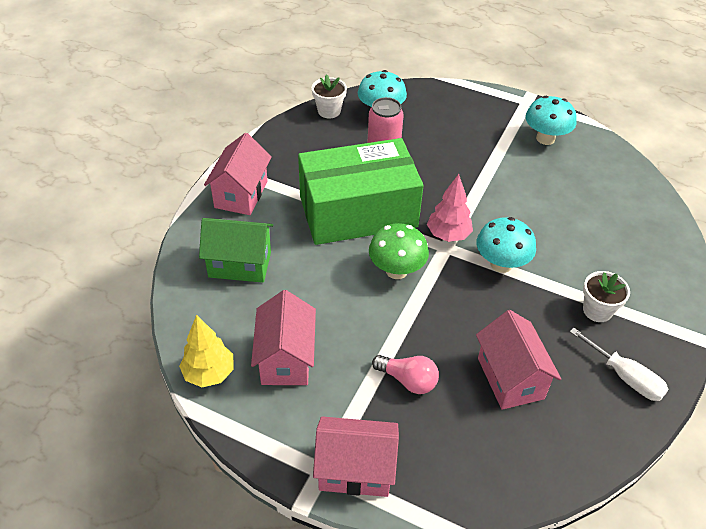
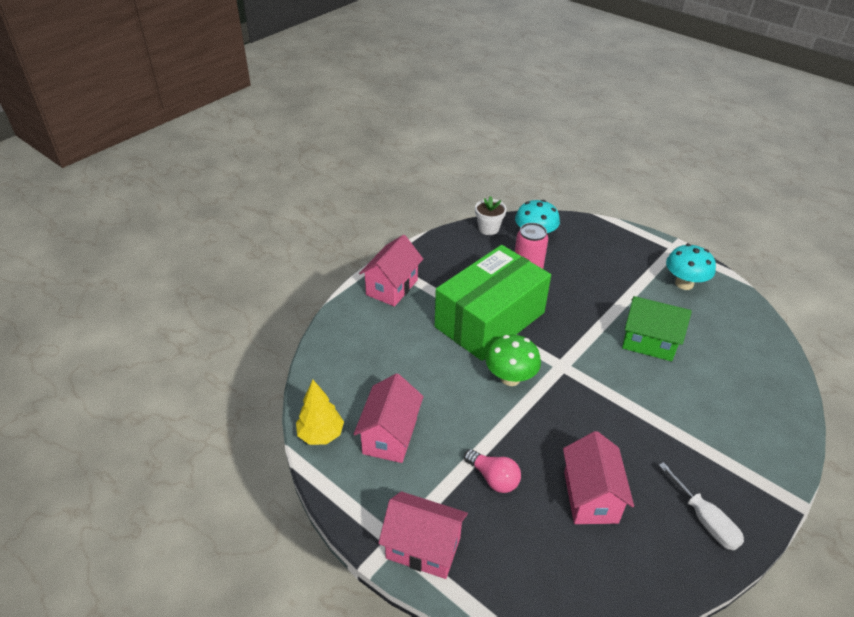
camera: 15 degrees right, 5 degrees down
(240, 264) = (374, 347): green house -> green house (649, 342)
(358, 211) = (490, 320): green box -> green box turned 45 degrees counterclockwise
(448, 235) = (567, 355): pink tree -> none
(501, 264) = (610, 390): turquoise mushroom -> none
(597, 310) = (693, 451): white flower pot -> none

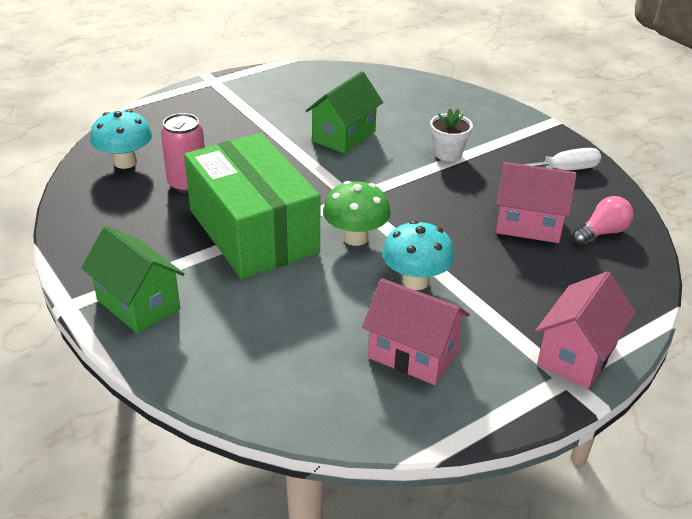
camera: 75 degrees left, 5 degrees down
(321, 435) = (391, 422): yellow tree -> none
(392, 287) = (138, 304): pink house -> green house
(488, 228) = (79, 193): white flower pot -> white flower pot (448, 153)
(493, 478) = (494, 283): pink light bulb -> pink light bulb (602, 232)
(684, 284) = (271, 92): turquoise mushroom -> turquoise mushroom (415, 281)

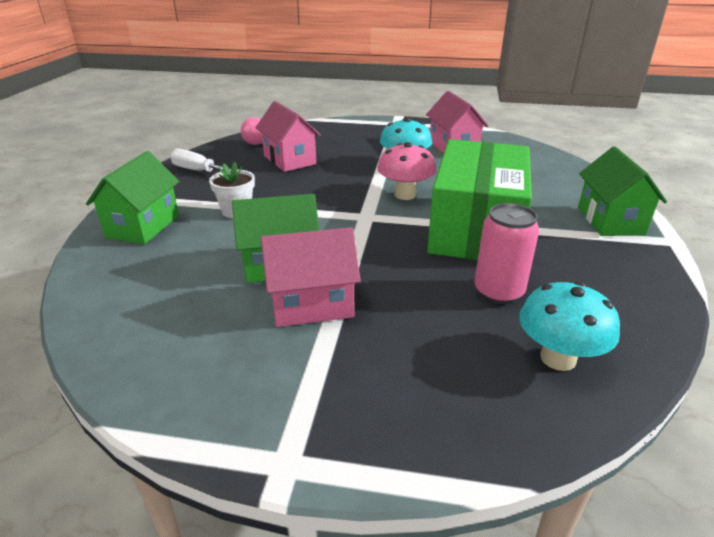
camera: 135 degrees left, 5 degrees down
(355, 238) = (405, 195): green mushroom -> pink mushroom
(475, 116) = (143, 226): none -> green house
(577, 355) = (378, 125): pink house -> pink house (311, 305)

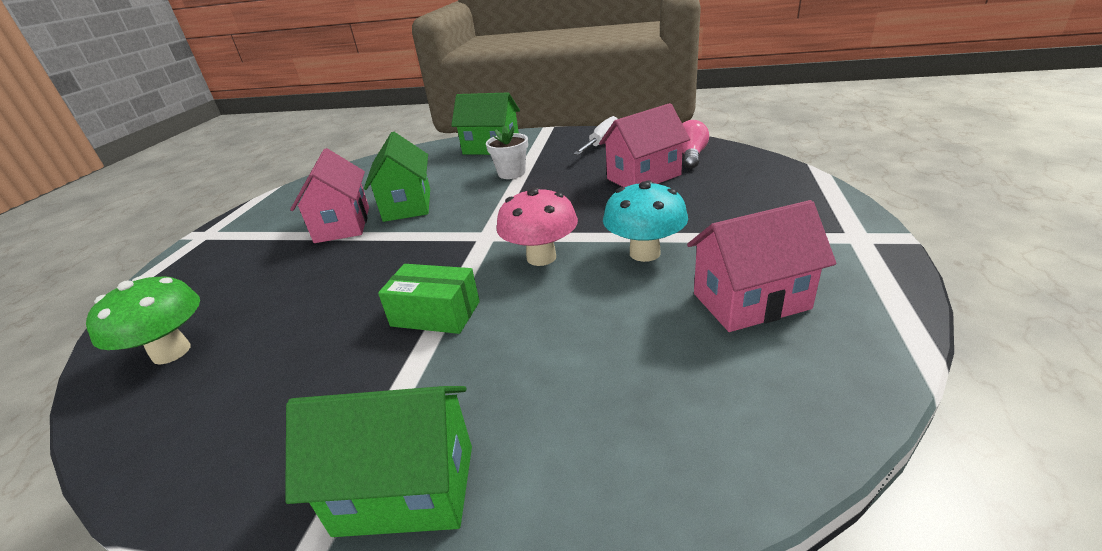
camera: 95 degrees right, 0 degrees up
(476, 227) = (435, 314): green box -> green box, size x0.45
(498, 292) = (292, 323): pink can -> none
(558, 358) = (171, 352): turquoise mushroom -> green mushroom

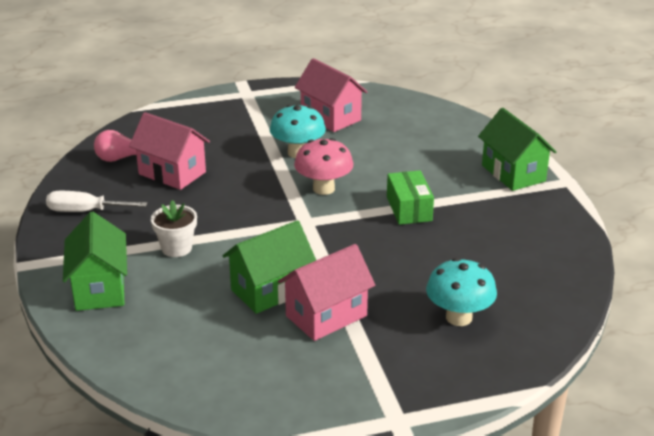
camera: 120 degrees left, 0 degrees up
(171, 352) = (526, 302): green mushroom -> none
(232, 294) = (459, 317): none -> turquoise mushroom

